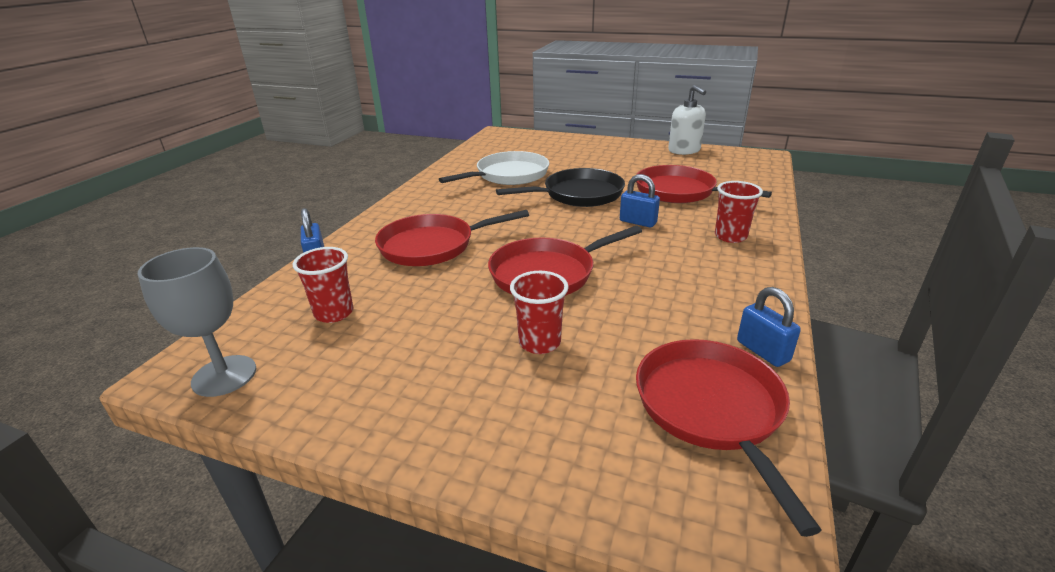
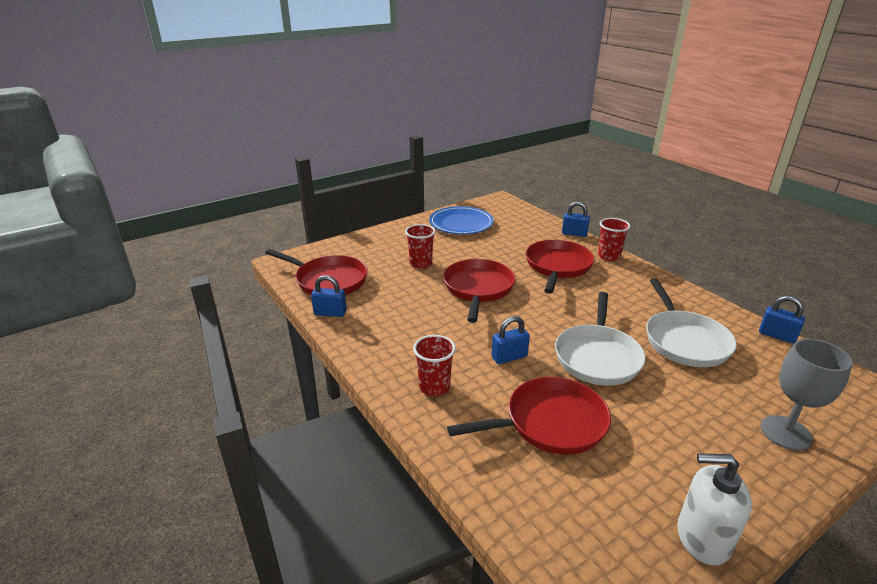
camera: 125 degrees right, 0 degrees up
(224, 376) = (486, 206): grey goblet -> grey goblet (785, 432)
(334, 313) = (508, 229): red cup -> red cup (609, 256)
(342, 370) = (461, 223): none -> blue plate
(460, 155) = (777, 335): none -> blue padlock
(578, 194) = (597, 356): black pan -> white pan

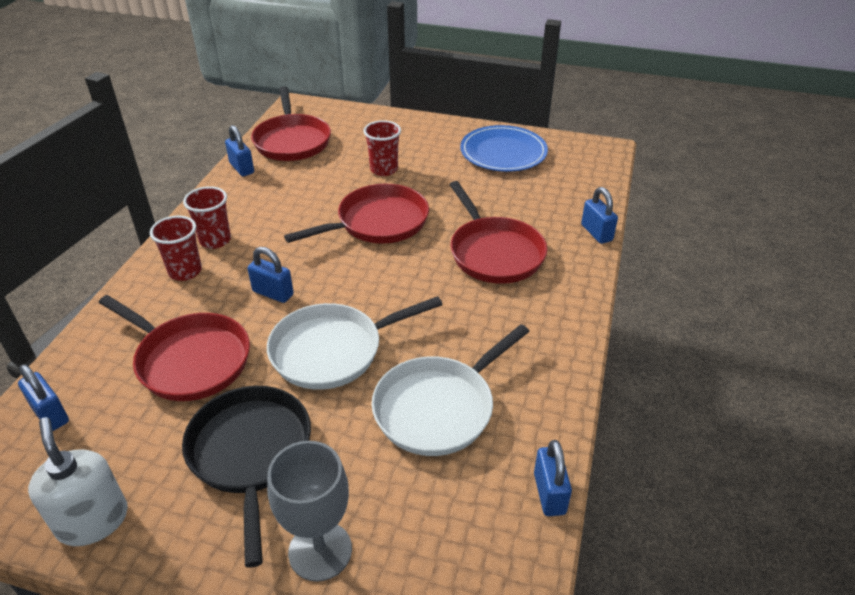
camera: 50 degrees right, 10 degrees up
(552, 526) = (50, 414): none -> blue padlock
(557, 266) = (494, 252): red pan -> red pan turned 90 degrees clockwise
(609, 256) = (574, 280): red cup -> red cup (215, 240)
(677, 429) = (251, 453): none -> black pan

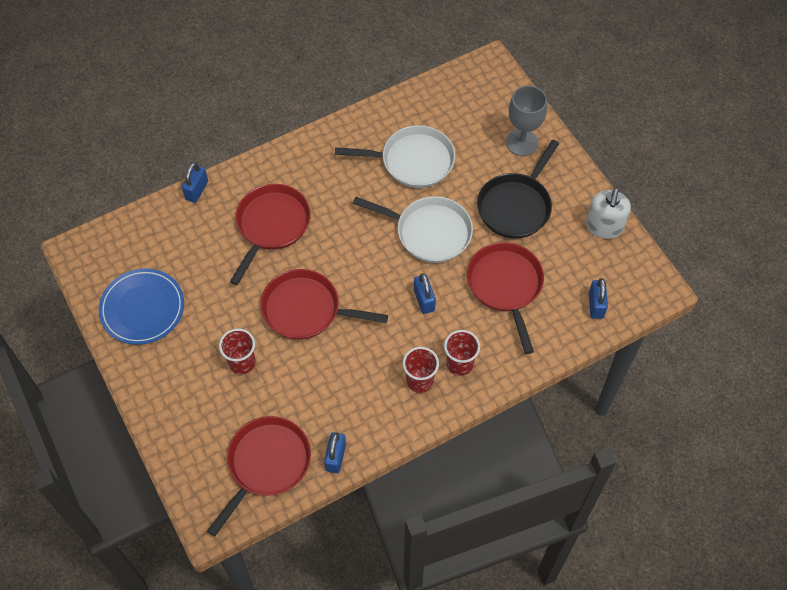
camera: 135 degrees left, 20 degrees up
(549, 493) = (412, 93): blue padlock -> none

